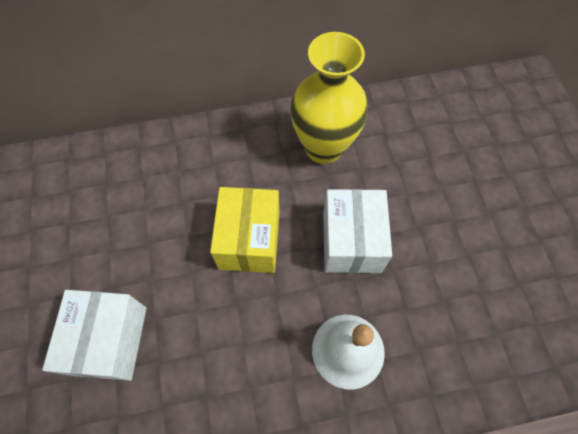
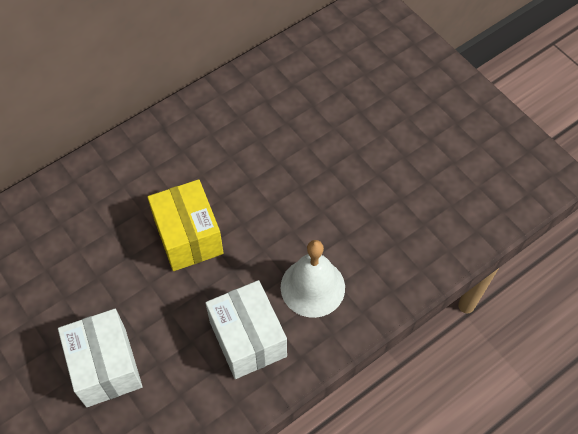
camera: 25 degrees left, 5 degrees down
(323, 147) = (217, 133): yellow vase -> none
(351, 241) = (277, 202): white box -> white box (248, 339)

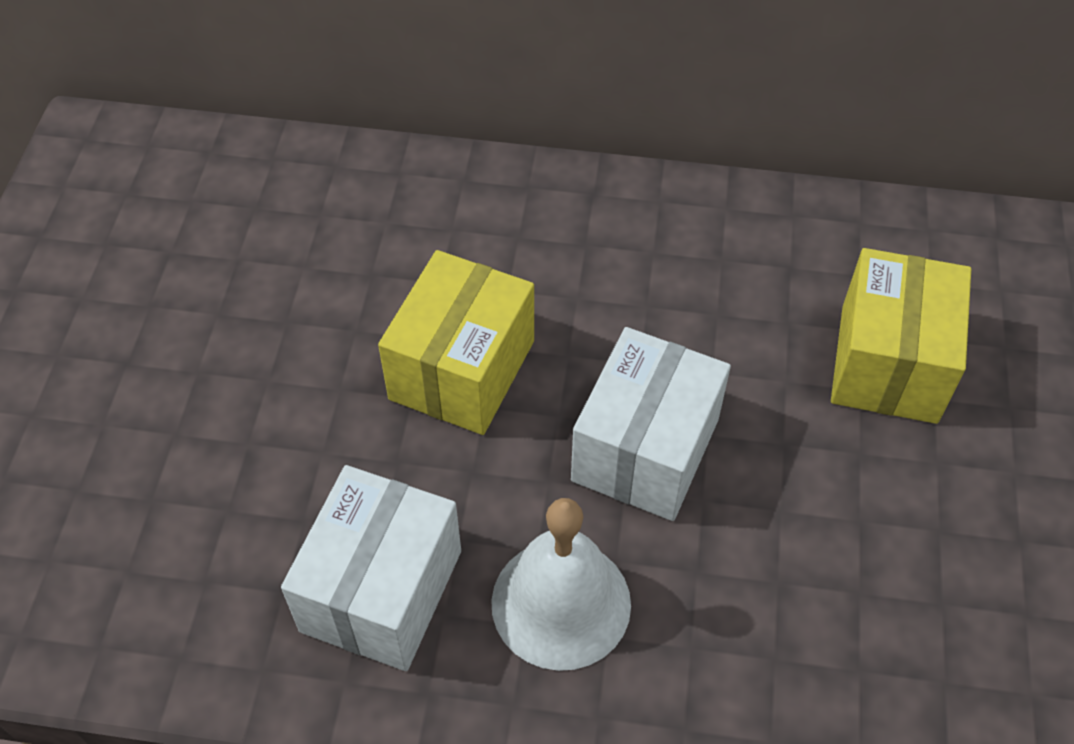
camera: 45 degrees right, 5 degrees down
(106, 366) = (162, 450): white box -> white box (645, 449)
(334, 110) = (888, 363): none -> yellow box

